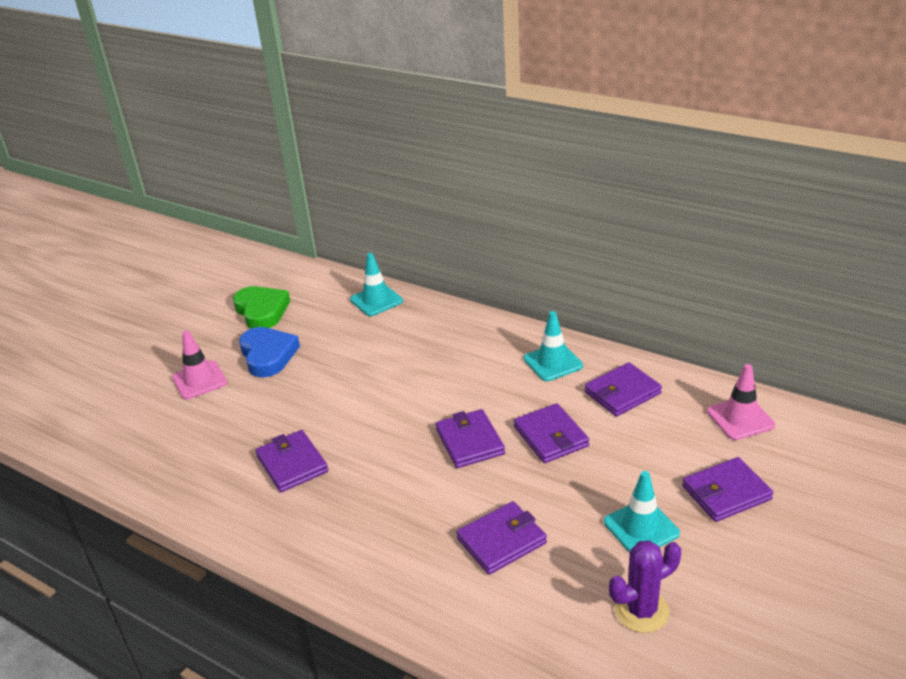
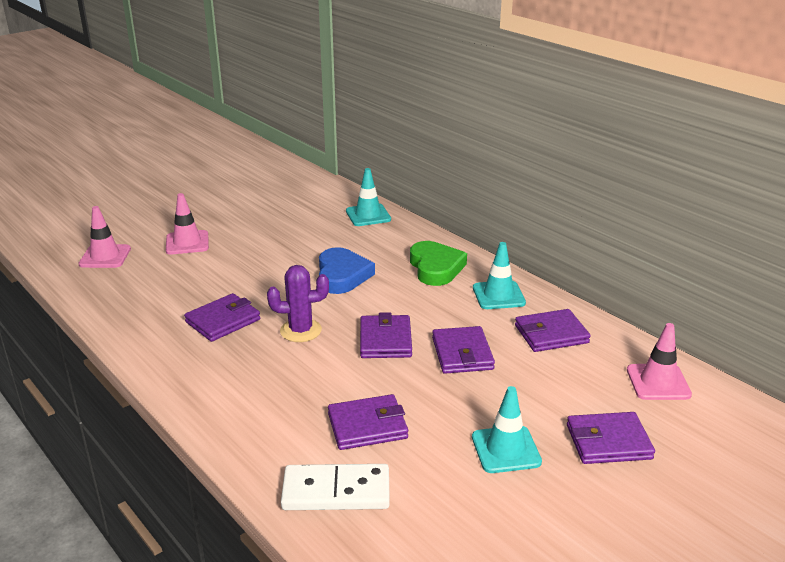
camera: 15 degrees right, 5 degrees down
(116, 420) = (105, 256): none -> pink traffic cone
(262, 311) = (268, 204): green heart -> green heart (435, 268)
(268, 355) = (253, 237): blue heart -> blue heart (342, 275)
(292, 464) = (223, 321): purple wallet -> purple wallet turned 60 degrees clockwise
(509, 619) = (336, 491): none -> white domino
(641, 611) = (466, 520): purple cactus -> purple cactus (300, 331)

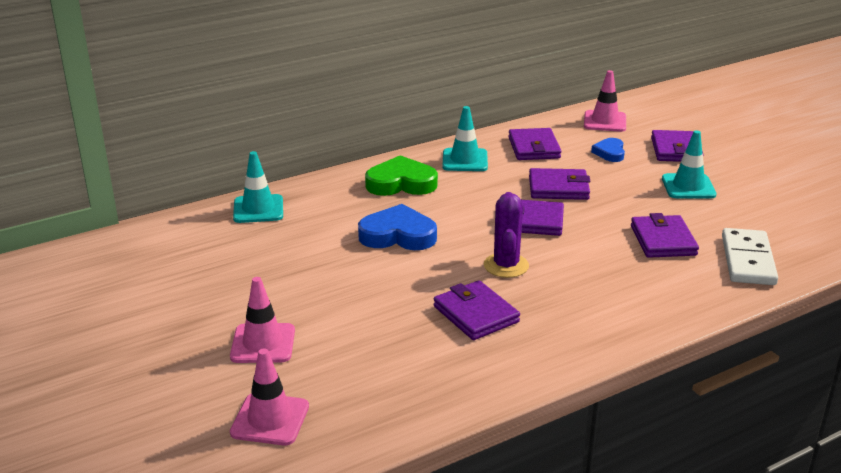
camera: 80 degrees left, 0 degrees up
(568, 387) = (610, 153): none -> blue heart

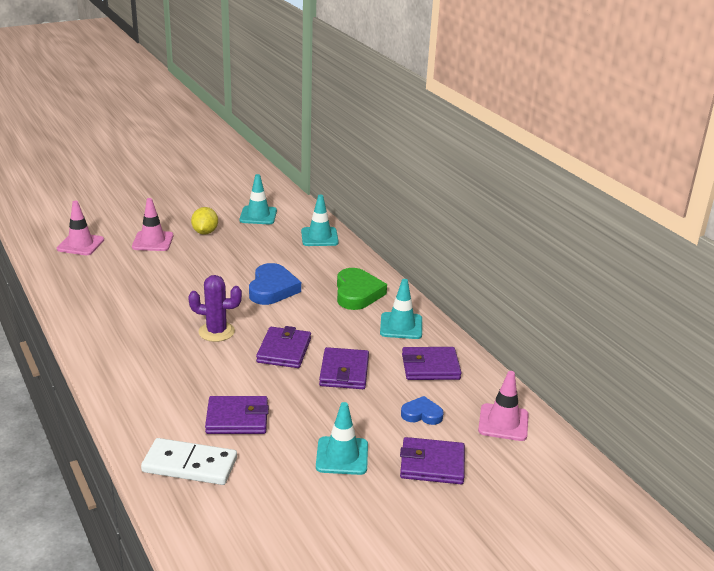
camera: 90 degrees right, 0 degrees up
(184, 257) = (258, 215): none -> turquoise traffic cone
(235, 298) = (205, 232): none -> yellow lemon
(476, 314) = (156, 314): purple wallet -> none

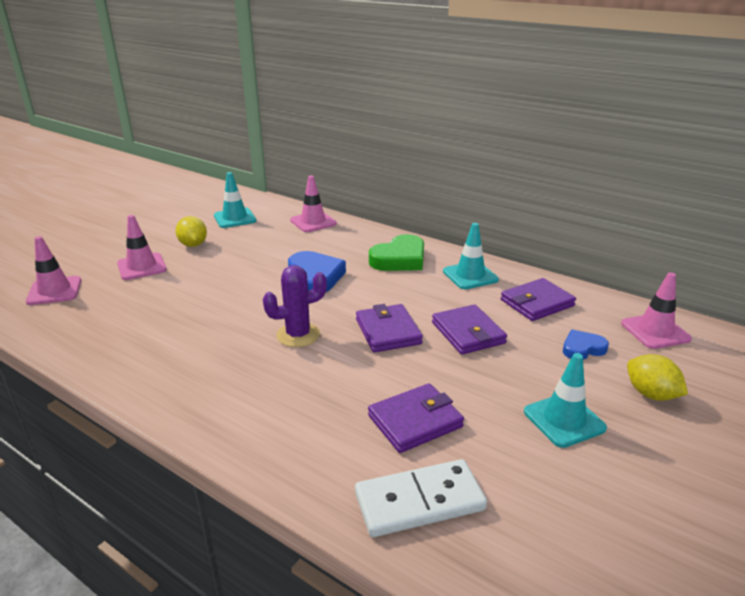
camera: 25 degrees left, 0 degrees up
(319, 237) = (313, 222): turquoise traffic cone -> pink traffic cone
(357, 293) = (399, 259): green heart -> green heart turned 75 degrees clockwise
(432, 464) = (651, 394): purple wallet -> yellow lemon

